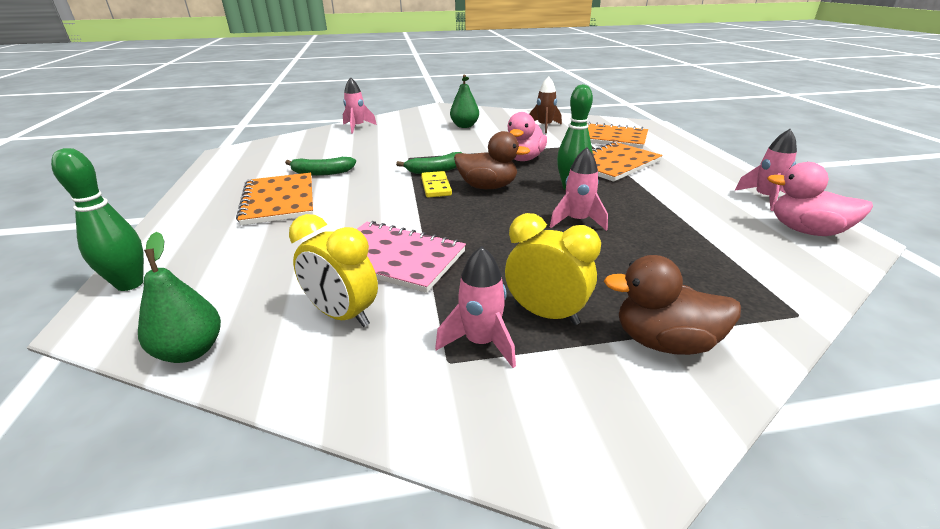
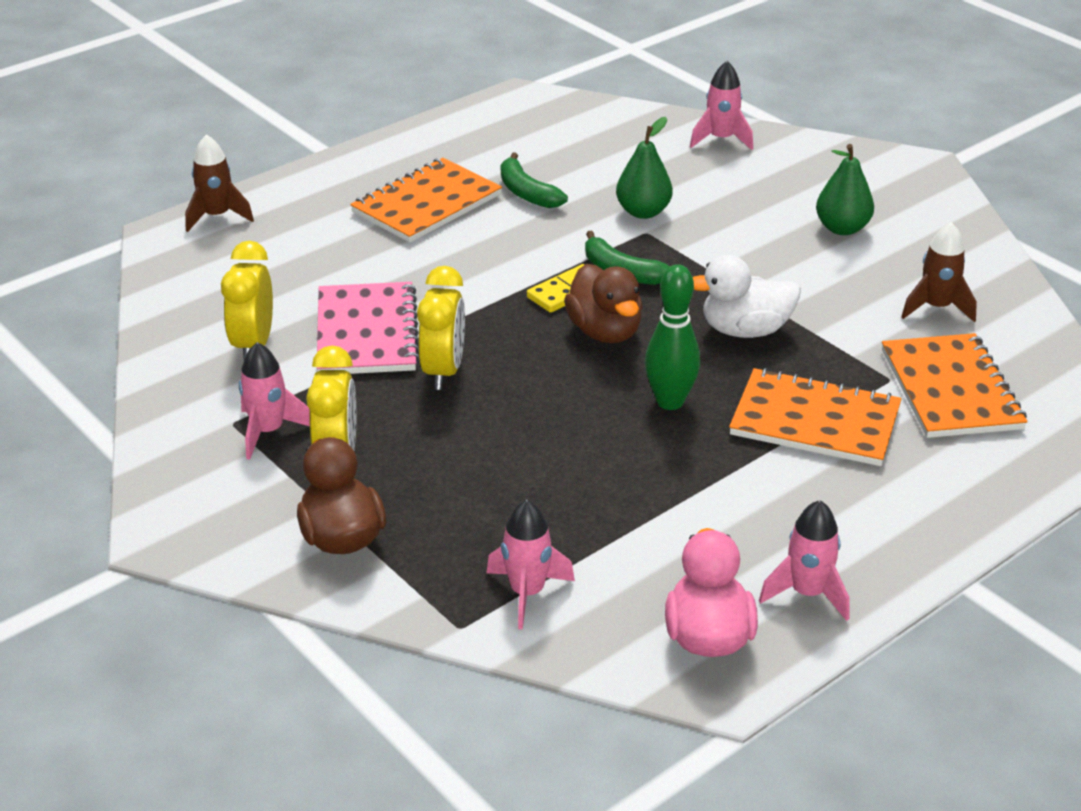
camera: 60 degrees right, 5 degrees up
(130, 284) = (217, 216): green bowling pin -> brown rocket
(191, 351) = (162, 297): green pear -> green pear (643, 212)
(475, 242) = (443, 371): none -> yellow clock
(523, 159) = (745, 330): pink duck -> white duck
(577, 221) = (562, 431): pink rocket -> pink rocket (527, 593)

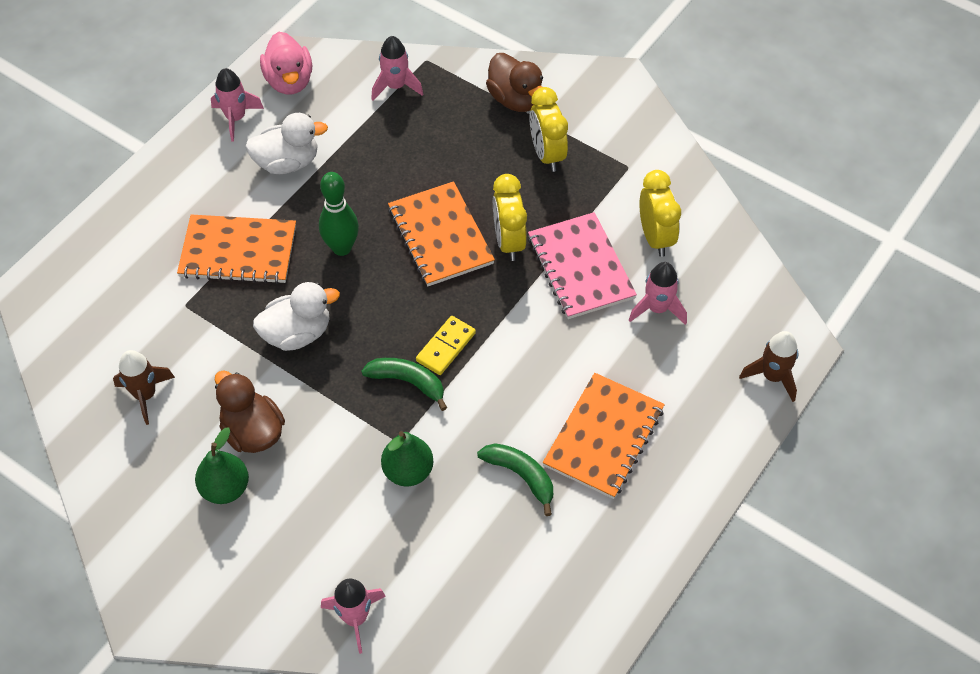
camera: 165 degrees right, 20 degrees up
(268, 431) = (601, 164): pink rocket -> pink rocket (657, 308)
(605, 332) = (404, 308): brown duck -> brown duck (253, 432)
(730, 515) = (287, 162): none -> white duck
(950, 389) = (140, 304): orange notebook -> orange notebook (440, 236)

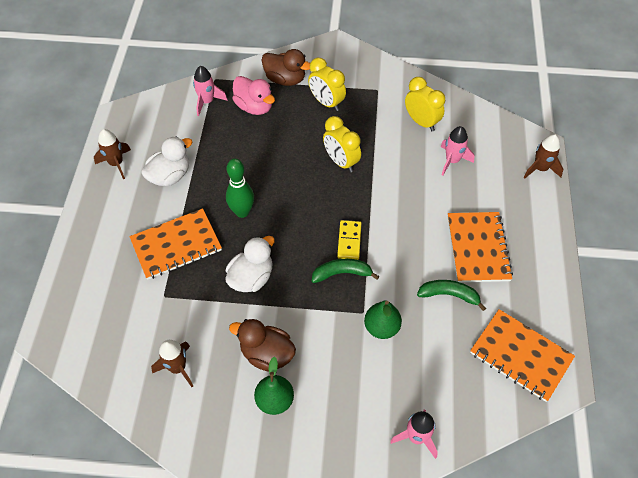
camera: 30 degrees left, 0 degrees up
(236, 118) = (116, 164): pink rocket -> brown rocket
(289, 81) = (136, 126): pink duck -> pink duck (254, 107)
(440, 236) = (298, 177): orange notebook -> orange notebook (520, 356)
(581, 267) = (393, 158): pink notebook -> none

